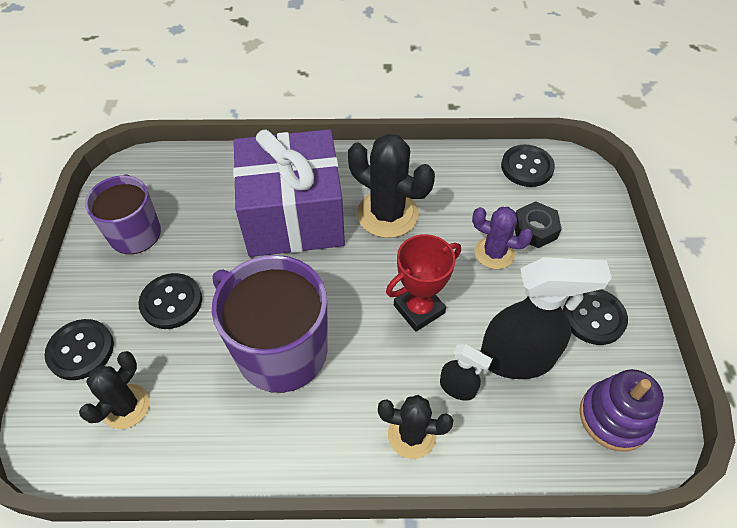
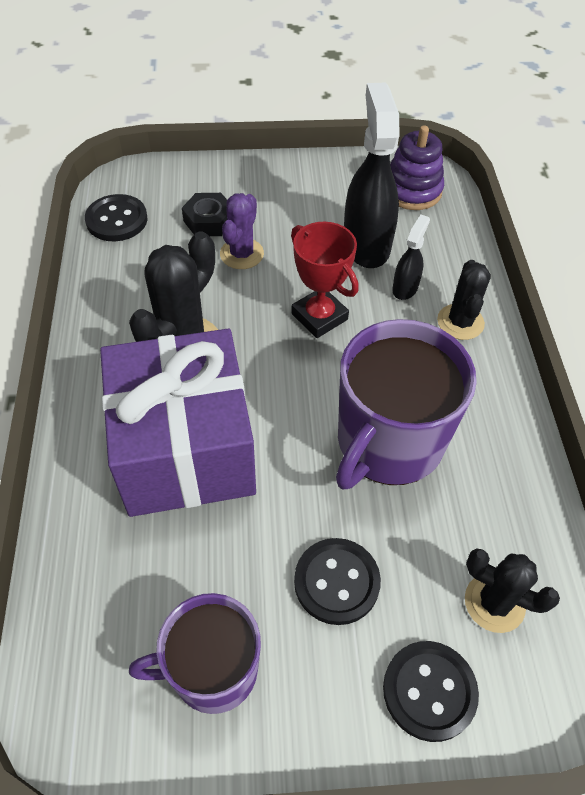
camera: 95 degrees left, 0 degrees up
(593, 317) = (314, 191): black button -> none

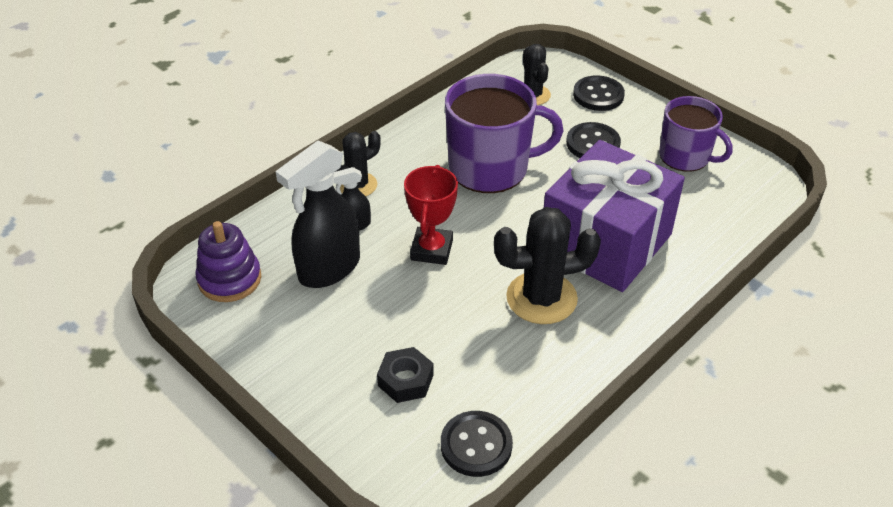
camera: 130 degrees left, 10 degrees down
(242, 254) = (419, 331): purple cactus -> none

